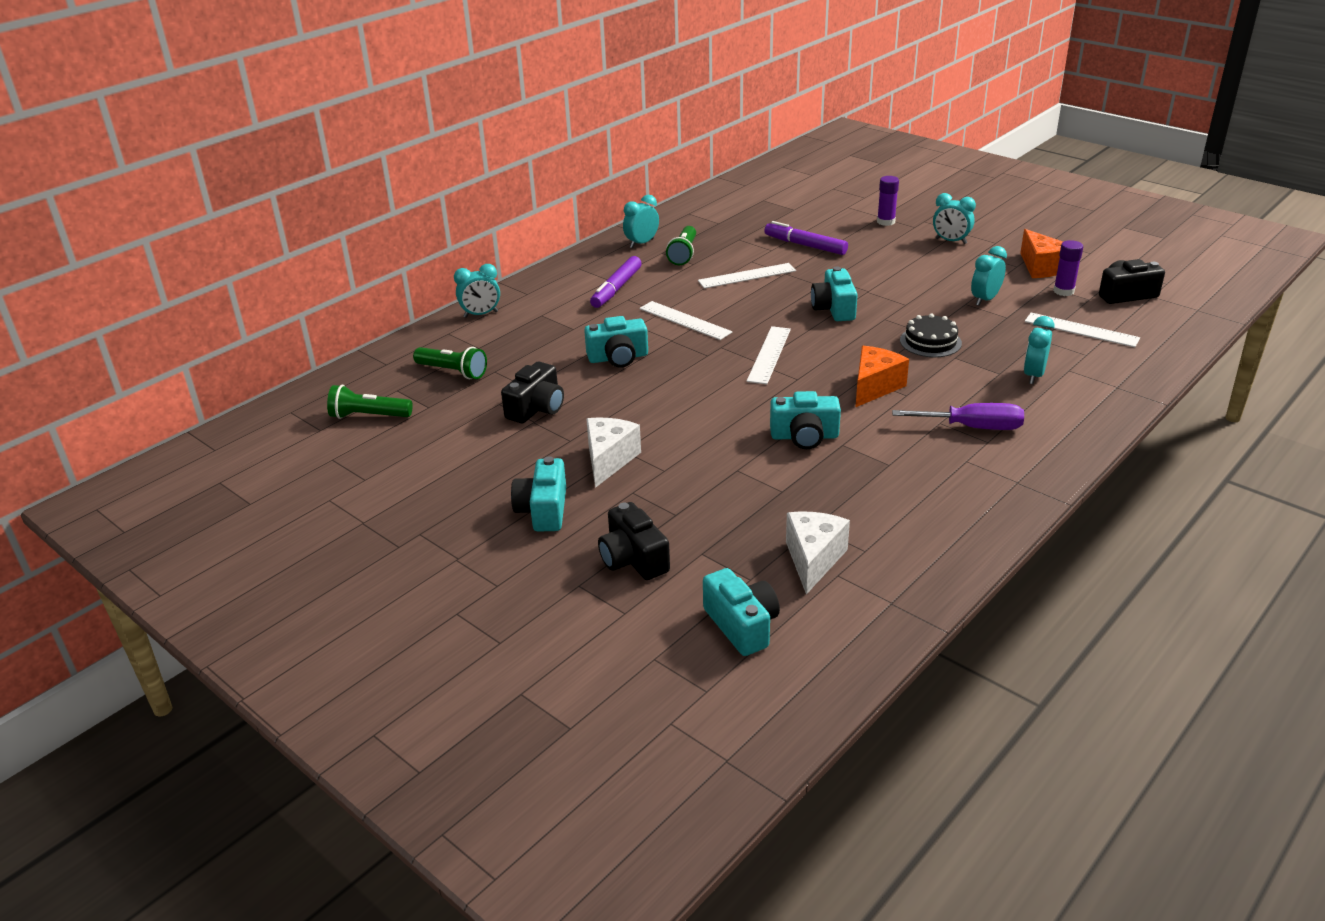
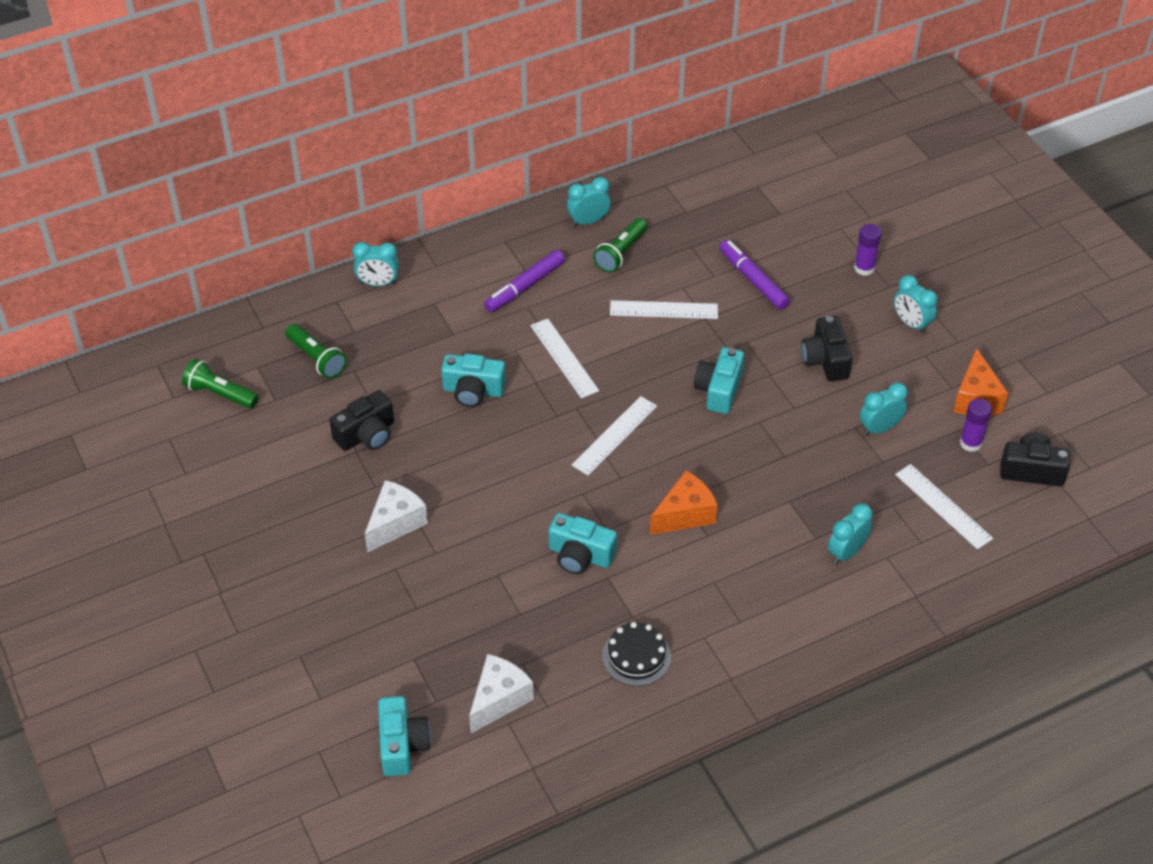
camera: 20 degrees right, 15 degrees up
(543, 510) = (312, 563): turquoise camera -> none
(633, 559) = (356, 644): black camera -> black camera (825, 360)
(930, 342) = (781, 471): black cake -> black cake (636, 656)
(972, 427) = (739, 599): purple screwdriver -> none

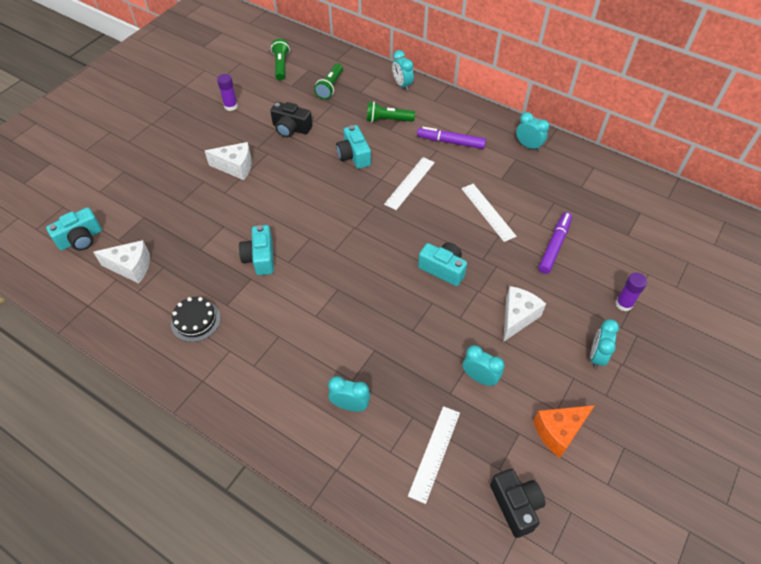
camera: 60 degrees right, 5 degrees up
(615, 435) = (366, 233): white ruler -> none
(621, 253) = (516, 171): green flashlight -> green flashlight (388, 120)
(685, 514) = (325, 296): orange cheese -> none
(719, 390) = (443, 269): turquoise camera -> turquoise camera turned 45 degrees clockwise
(825, 360) = (517, 317): black camera -> white cheese
(970, 443) = (511, 447): purple glue stick -> purple glue stick (231, 106)

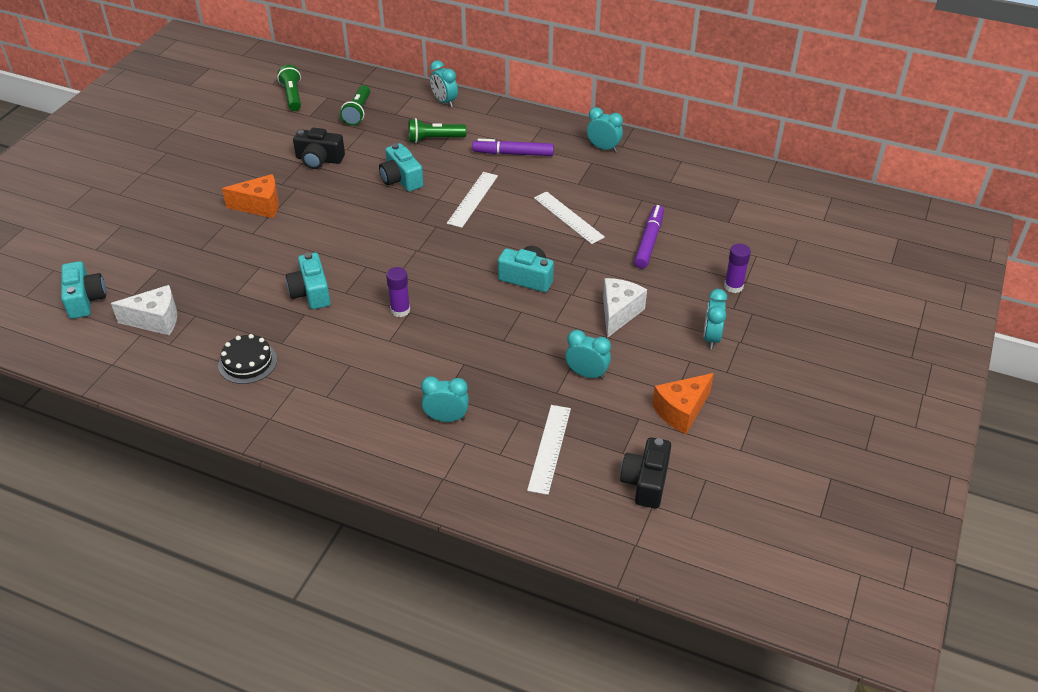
camera: 10 degrees left, 10 degrees down
(80, 239) = (85, 299): turquoise camera -> turquoise camera turned 60 degrees counterclockwise
(231, 106) = (239, 144): purple glue stick -> purple glue stick (400, 310)
(235, 167) = (260, 206): white cheese -> orange cheese
(515, 505) = (646, 482): black camera -> black camera turned 135 degrees counterclockwise

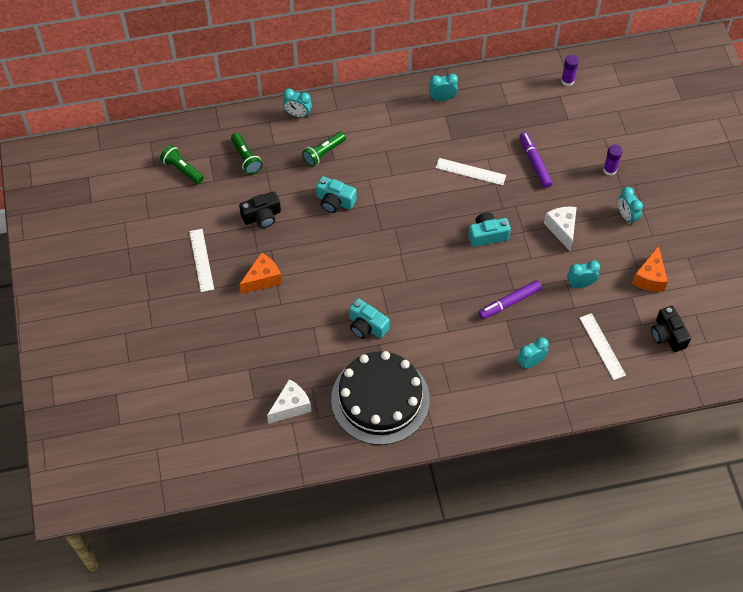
camera: 35 degrees left, 15 degrees up
(85, 299) = (227, 421): turquoise camera -> none
(247, 362) = (380, 399): black cake -> black cake, size x2.32
(400, 310) = (434, 305): purple glue stick -> purple glue stick (567, 81)
(472, 199) = (397, 191): white ruler -> white ruler (201, 260)
(513, 153) = (388, 136): purple marker -> purple marker (509, 302)

